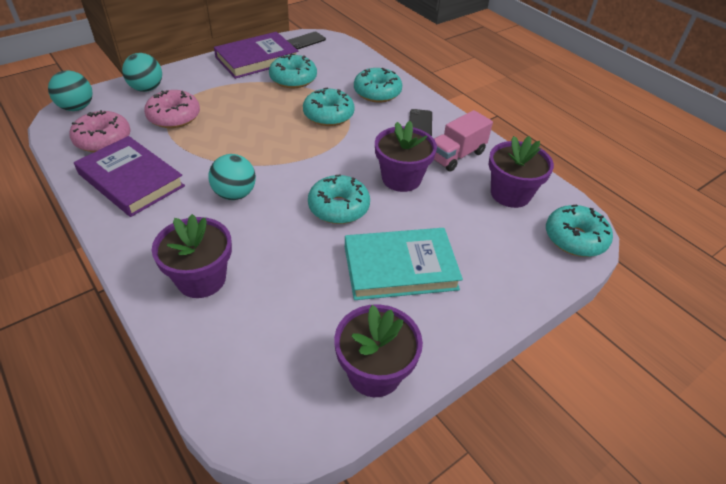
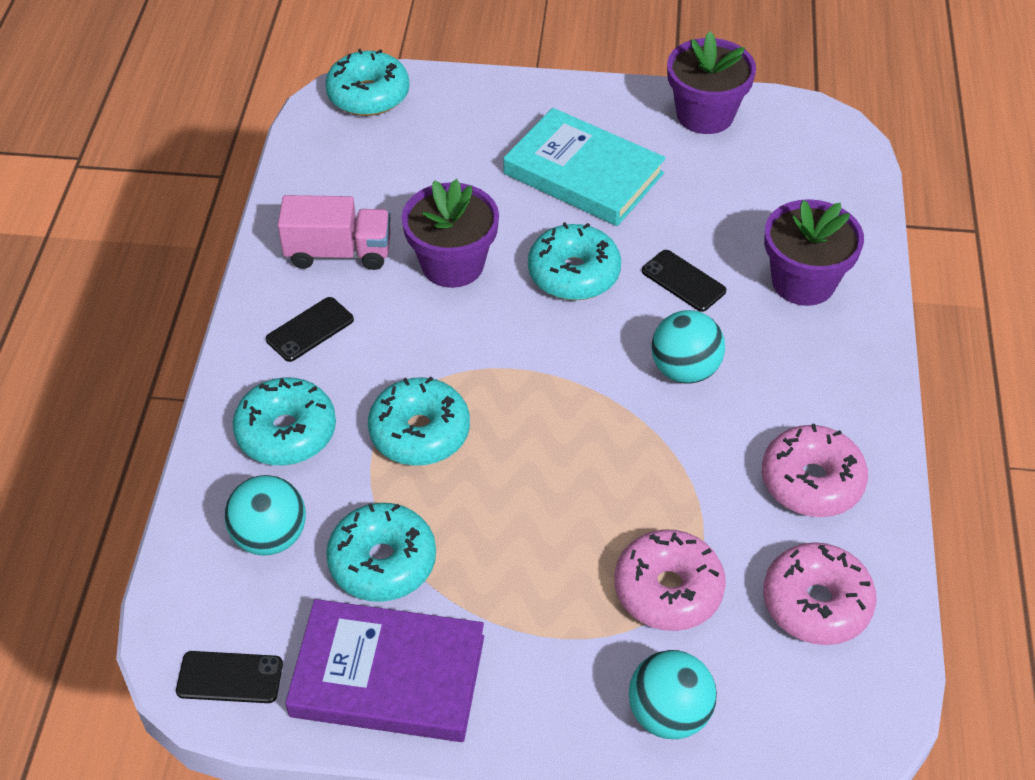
camera: 135 degrees left, 5 degrees up
(77, 108) = (828, 734): turquoise ball -> turquoise ball (270, 537)
(131, 180) = (811, 481): purple book -> pink donut
(276, 237) = (683, 281): none -> black phone
(510, 194) = (355, 171): purple flower pot -> none

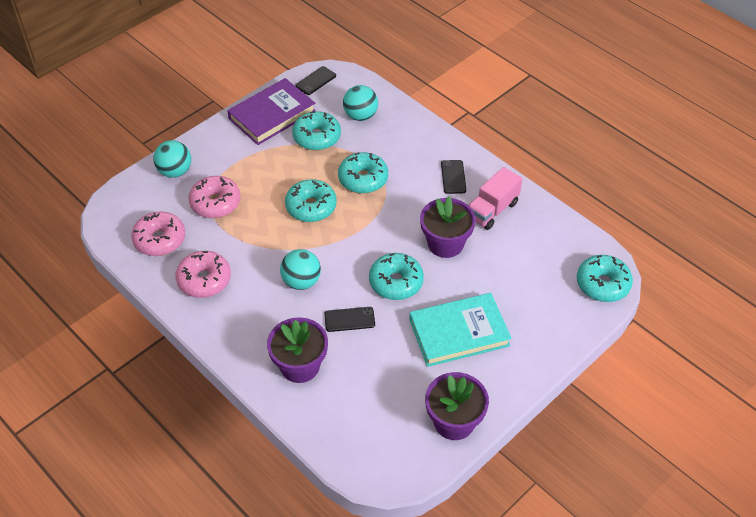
camera: 130 degrees right, 0 degrees up
(286, 432) = (404, 143): turquoise donut -> turquoise donut (311, 207)

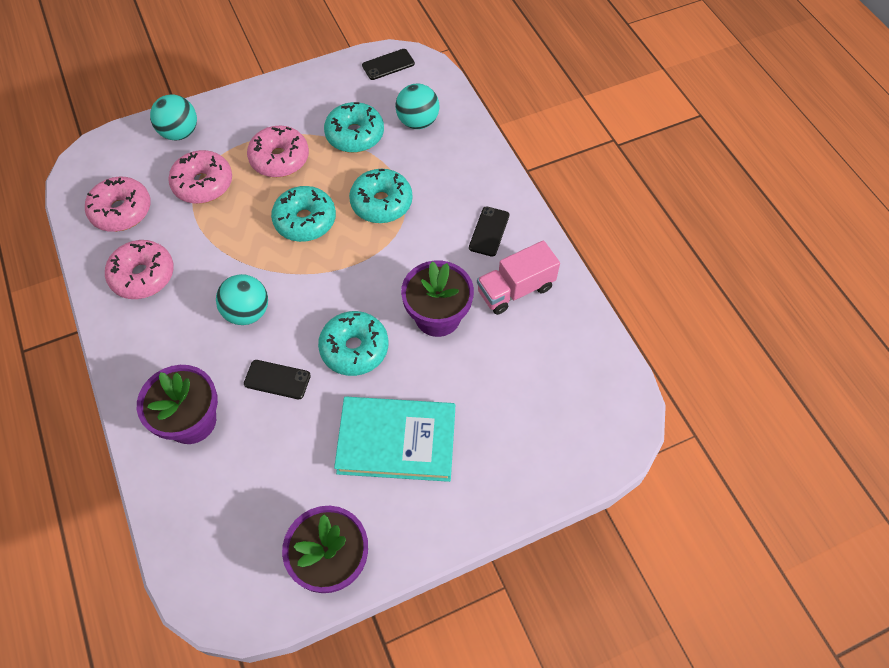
camera: 20 degrees right, 10 degrees up
(267, 169) = (280, 159): none -> pink donut
(272, 115) = (319, 93): purple book -> none
(602, 284) = (608, 435): turquoise donut -> none

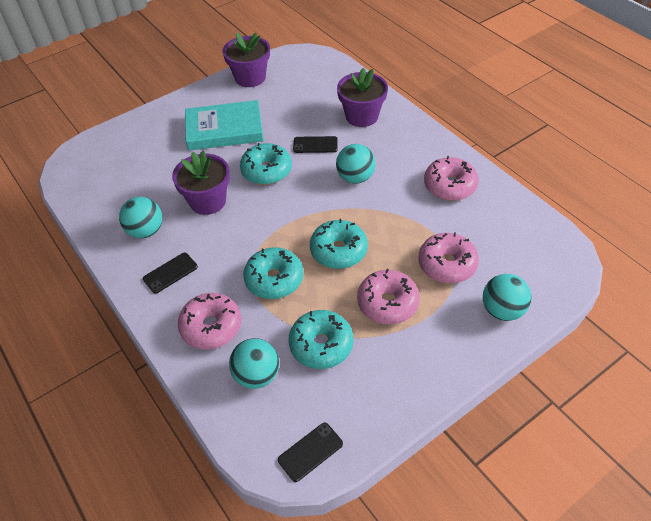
camera: 170 degrees right, 10 degrees down
(121, 211) = (503, 228): pink donut -> pink donut (211, 327)
(489, 231) = (170, 273): black phone -> black phone turned 45 degrees clockwise
(515, 289) = (146, 231): pink truck -> turquoise ball

